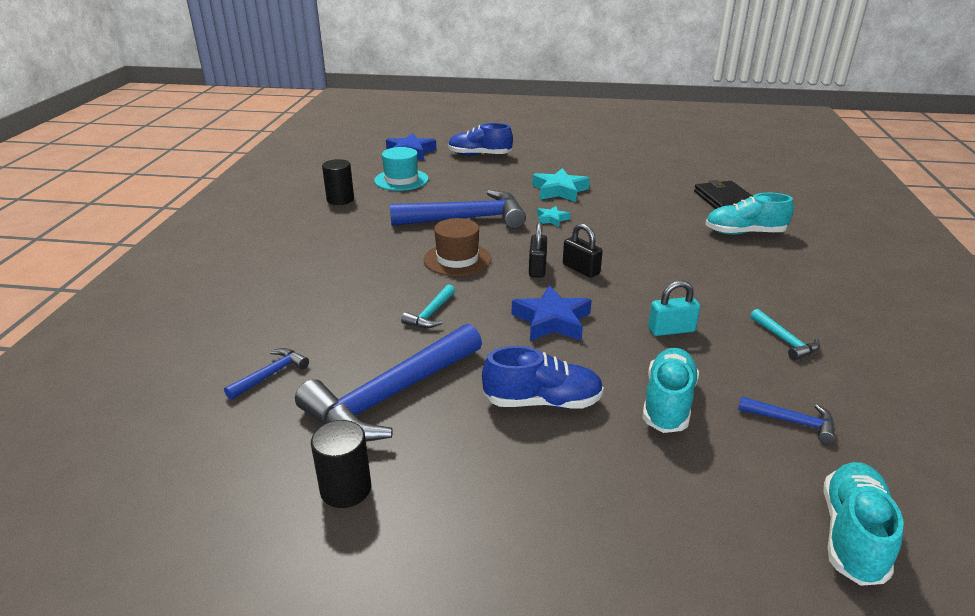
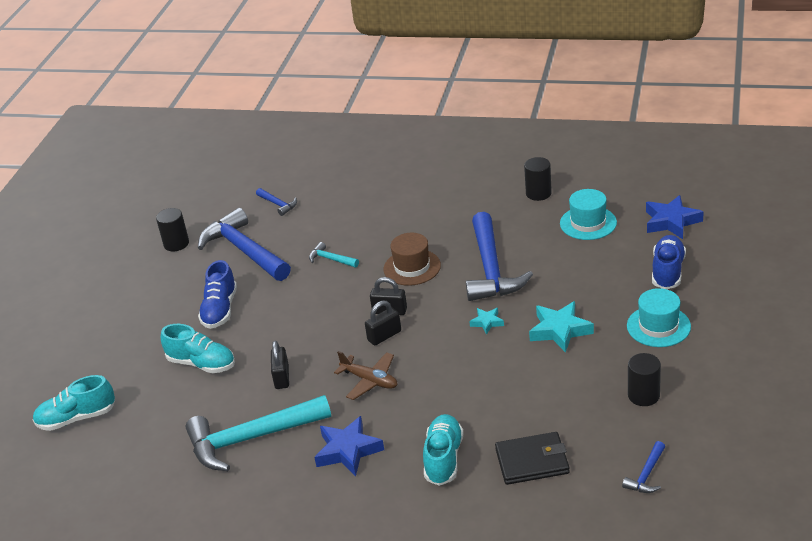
camera: 100 degrees right, 5 degrees up
(549, 159) = (658, 326): none -> turquoise hat
(552, 321) = (309, 316): blue star -> blue star (348, 450)
(632, 165) = (643, 395): none -> black cylinder
(656, 273) = (370, 381): none -> brown plane
(671, 330) = (282, 377): turquoise padlock -> black padlock
(785, 341) = (252, 438): turquoise hammer -> turquoise hammer, size x2.27
(792, 422) = (166, 418): blue hammer -> blue hammer (646, 474)
(852, 535) = (77, 418): turquoise shoe -> turquoise shoe turned 135 degrees clockwise

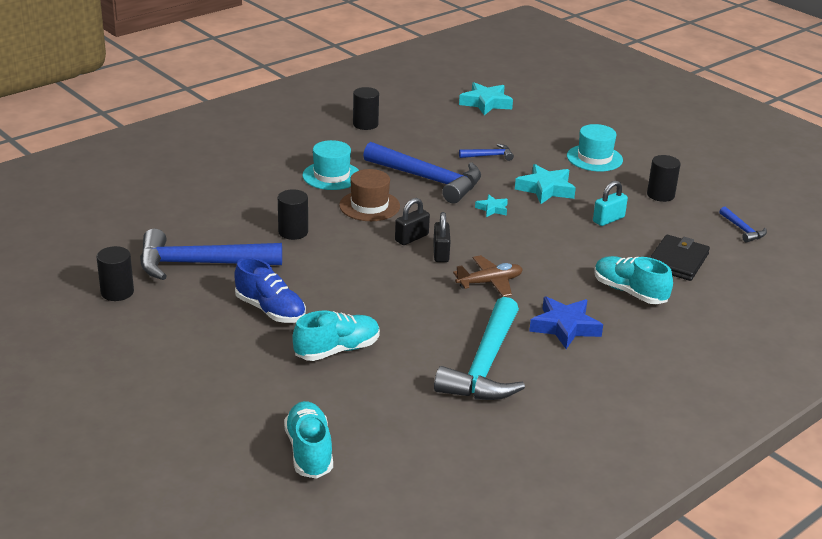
camera: 60 degrees left, 5 degrees down
(77, 418) = (309, 451): turquoise shoe -> turquoise shoe turned 150 degrees clockwise
(278, 204) = (159, 221): blue hammer -> blue hammer (489, 156)
(282, 377) = (422, 319): black padlock -> none
(331, 259) = (293, 232): turquoise hammer -> black cylinder
(554, 388) = (608, 219): none -> turquoise padlock
(588, 223) = (436, 126): turquoise hat -> turquoise hat (331, 176)
(668, 271) = (539, 129): blue shoe -> none
(671, 221) = (486, 103): blue star -> turquoise star

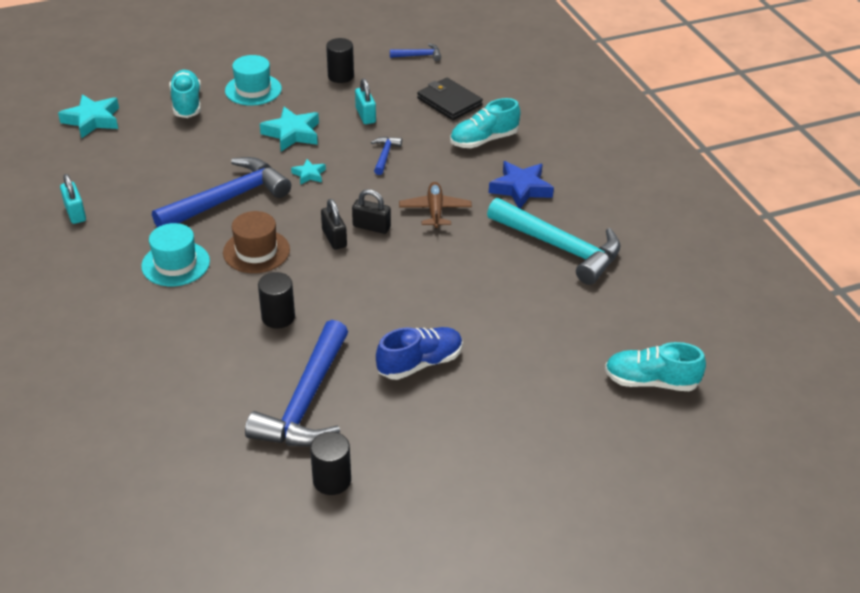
camera: 70 degrees left, 10 degrees up
(337, 350) = (505, 331): turquoise shoe -> turquoise shoe (187, 104)
(365, 124) = (75, 213): black cylinder -> turquoise padlock
(489, 156) = (206, 149): blue hammer -> blue hammer (385, 155)

